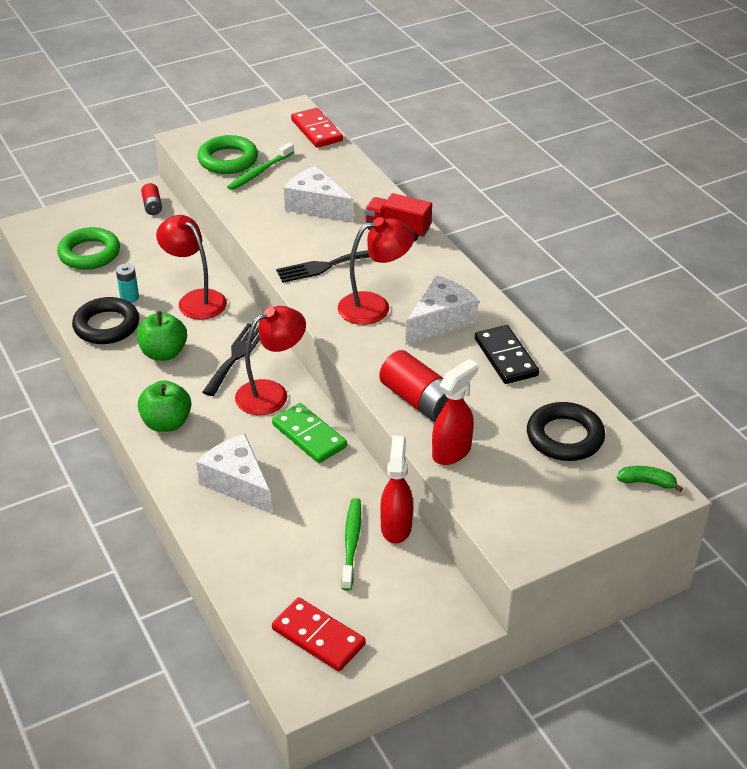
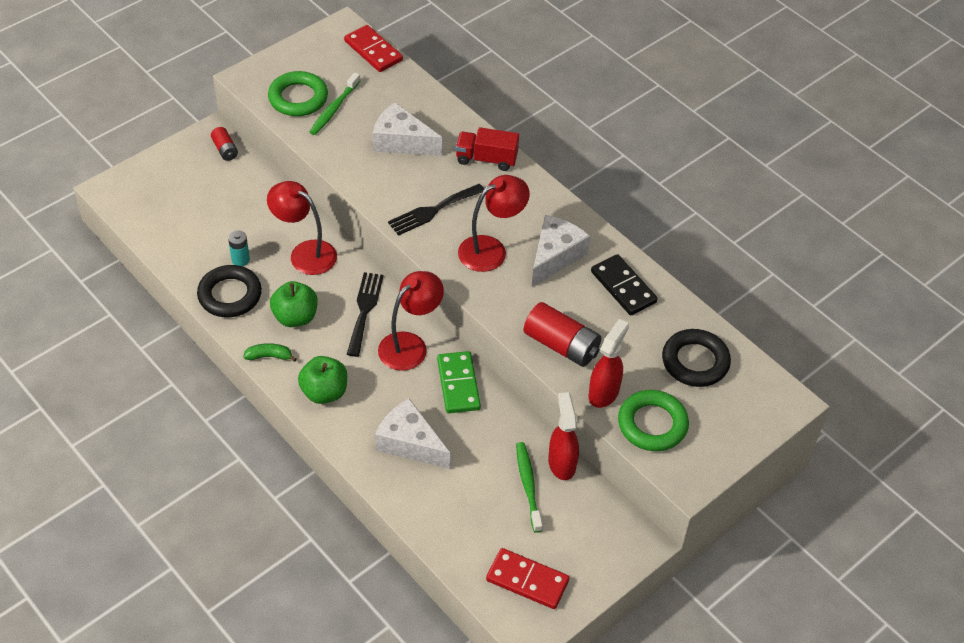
camera: 15 degrees left, 10 degrees up
(89, 253) = (183, 214): green ring -> green ring (652, 424)
(309, 436) = (458, 384): green domino -> green domino turned 45 degrees clockwise
(647, 482) = (774, 396): green banana -> green banana (269, 356)

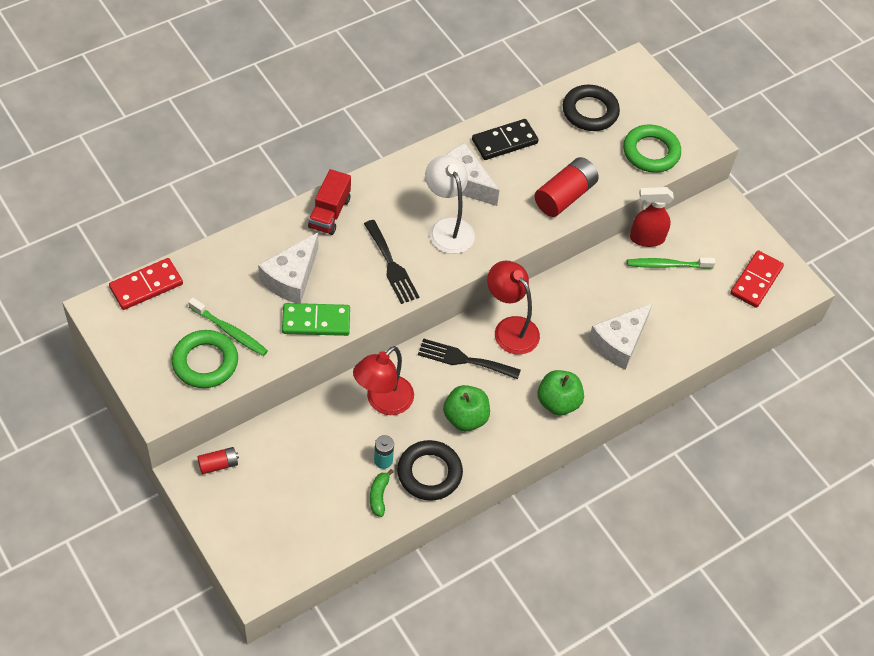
camera: 85 degrees left, 5 degrees up
(269, 356) = (511, 444): green banana -> green banana (379, 496)
(458, 384) = (558, 298): green domino -> green domino (316, 321)
(491, 249) = (447, 228): red lamp -> white lamp
(604, 392) = (617, 177): red spray bottle -> none

